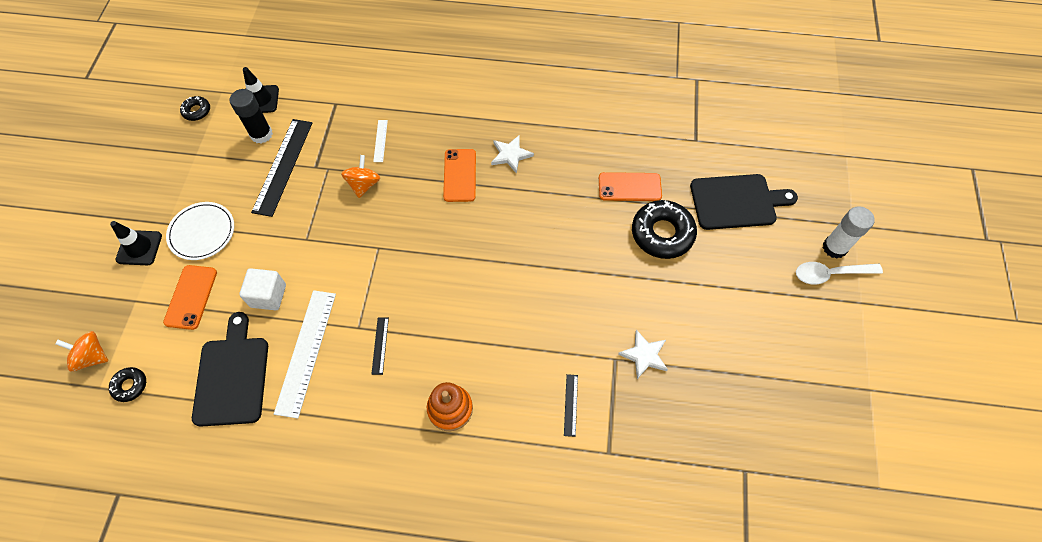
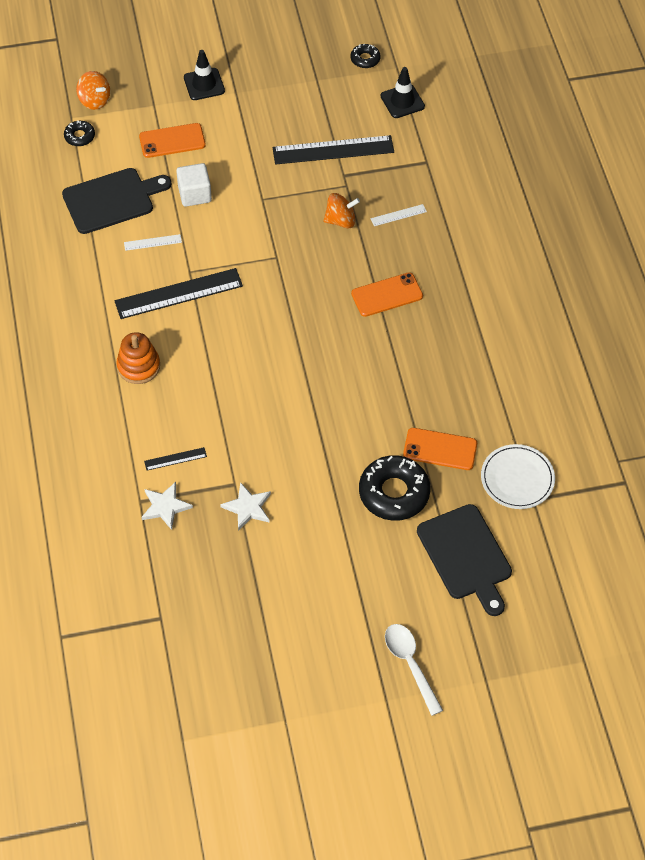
camera: 70 degrees right, 5 degrees down
(92, 357) = (94, 100): orange spinning top -> orange spinning top turned 135 degrees clockwise
(202, 232) = (237, 120): white plate -> white plate (517, 478)
(261, 134) = (361, 119): black glue stick -> none
(306, 352) = (152, 242): white ruler -> white ruler, size x0.46
(380, 345) = (178, 294): black ruler -> black ruler, size x2.18
(511, 155) = (432, 331): white star -> white star (165, 507)
(629, 187) = (440, 449): orange phone -> orange phone turned 60 degrees counterclockwise
(834, 248) = (446, 664): white glue stick -> none

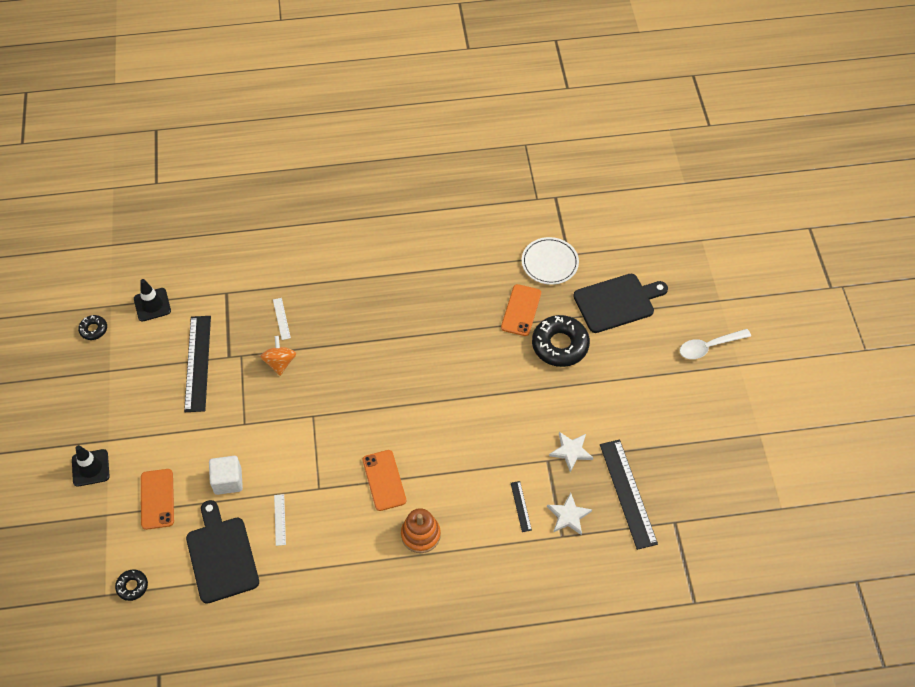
camera: 85 degrees left, 0 degrees up
(94, 100) = (87, 571): orange spinning top -> none
(178, 294) = (343, 498): black ruler -> black ruler (628, 493)
(387, 295) = (366, 334): orange phone -> orange phone (384, 480)

